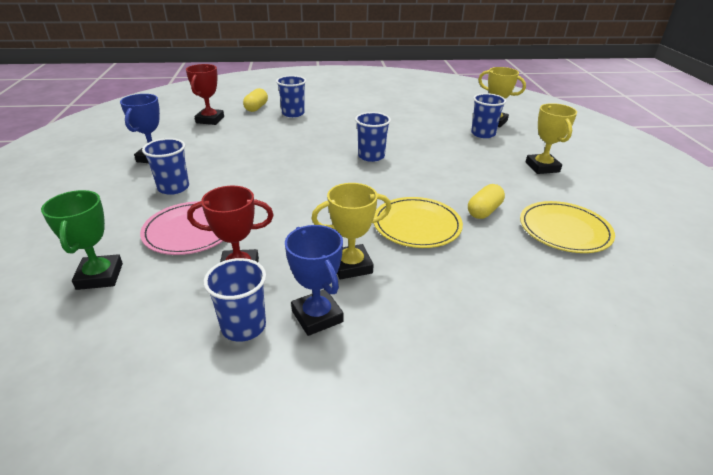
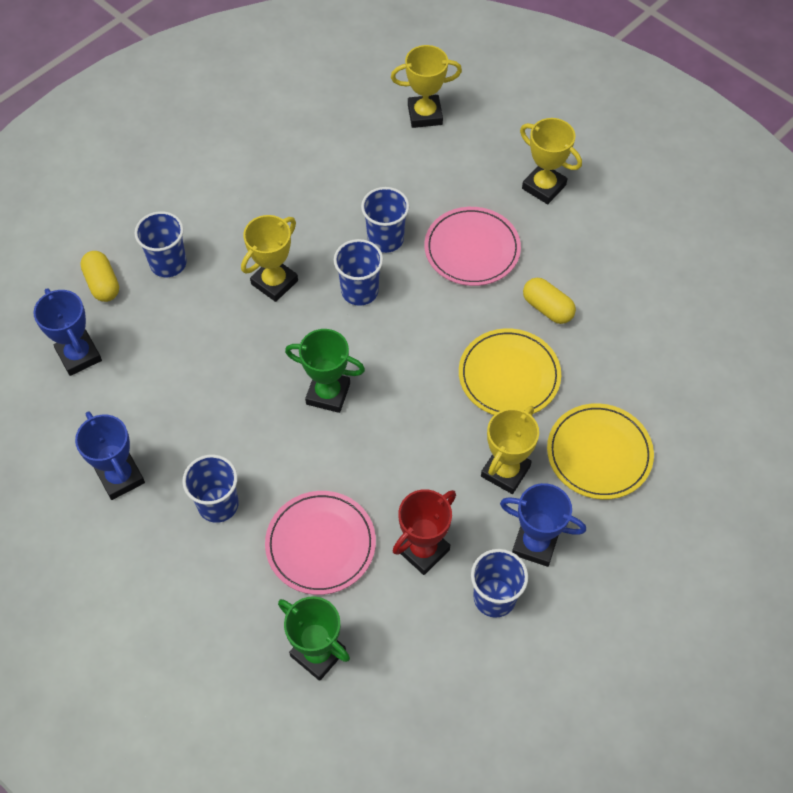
camera: 40 degrees left, 25 degrees up
(210, 120) = (79, 355): red trophy -> blue trophy
(296, 180) = (328, 393): none -> green trophy
(331, 136) = (274, 282): none -> yellow trophy
(461, 169) = (472, 249): none -> pink plate
(483, 134) = (435, 154): blue cup -> blue cup (385, 239)
(484, 211) = (547, 308): yellow capsule -> yellow capsule turned 45 degrees counterclockwise
(564, 230) = (631, 287): yellow plate -> yellow plate (599, 453)

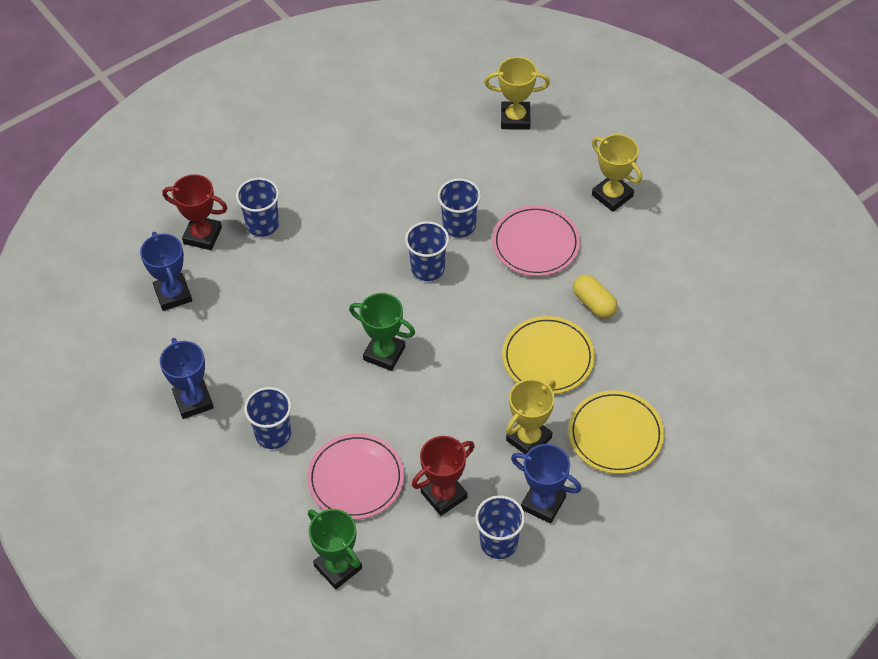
camera: 10 degrees right, 5 degrees down
(102, 284) = (202, 235): yellow capsule -> red trophy
(274, 282) = (353, 252): yellow trophy -> none

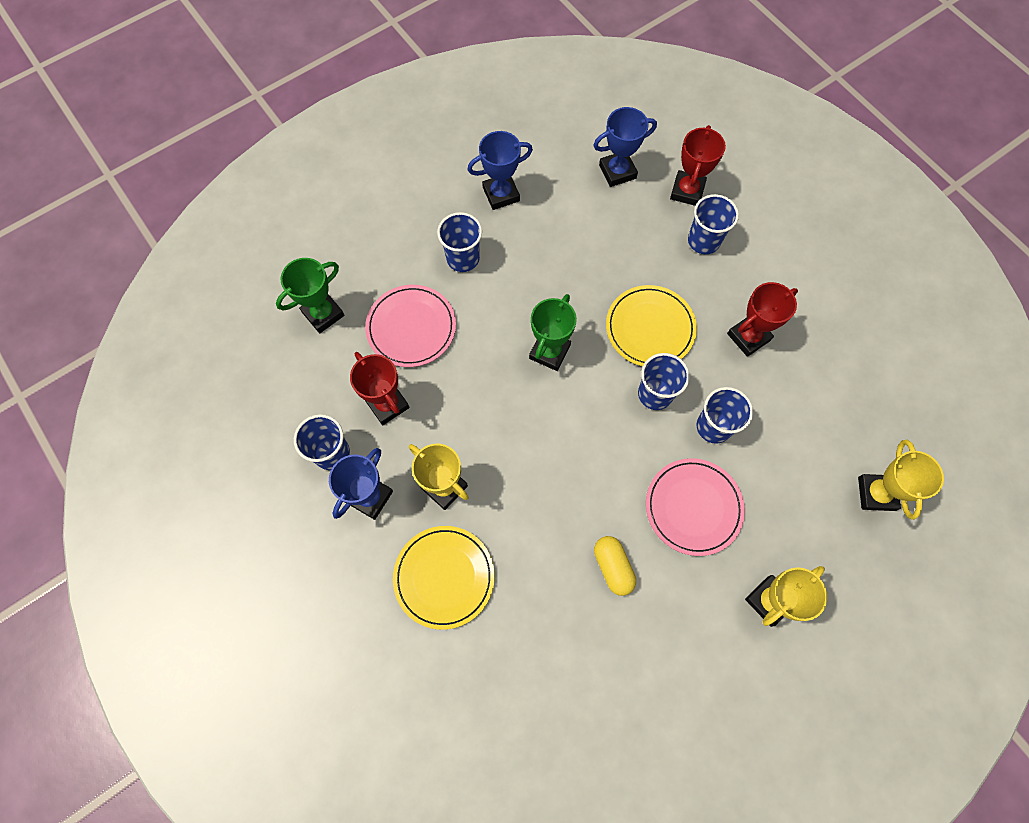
camera: 90 degrees right, 15 degrees up
(368, 195) = (748, 337): none -> red trophy
(548, 358) = (542, 512): yellow plate -> yellow plate (650, 328)
(594, 303) = (613, 567): yellow capsule -> yellow capsule turned 75 degrees counterclockwise

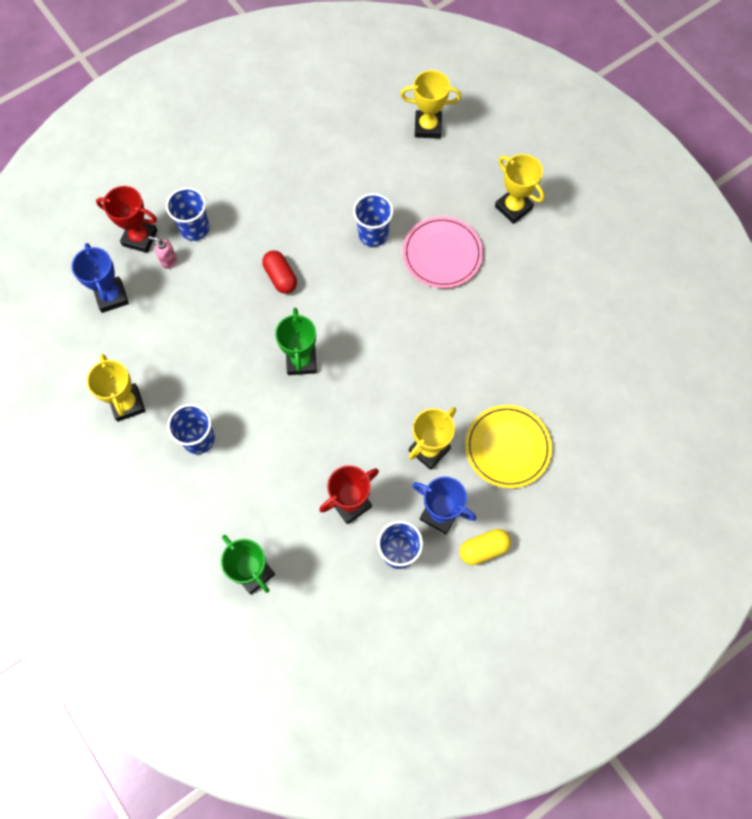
camera: 90 degrees left, 0 degrees up
(411, 327) = (272, 485): pink plate -> none
(501, 194) = (127, 404): blue trophy -> yellow trophy
(549, 352) = (301, 361): green trophy -> green trophy turned 60 degrees clockwise
(613, 567) = (493, 316): yellow capsule -> yellow capsule (483, 549)
(650, 328) = (280, 277): yellow plate -> red capsule
(655, 394) = (343, 276): blue cup -> none
(662, 219) = (168, 261): none -> pink soap dispenser
(748, 337) = (292, 201): red trophy -> none

